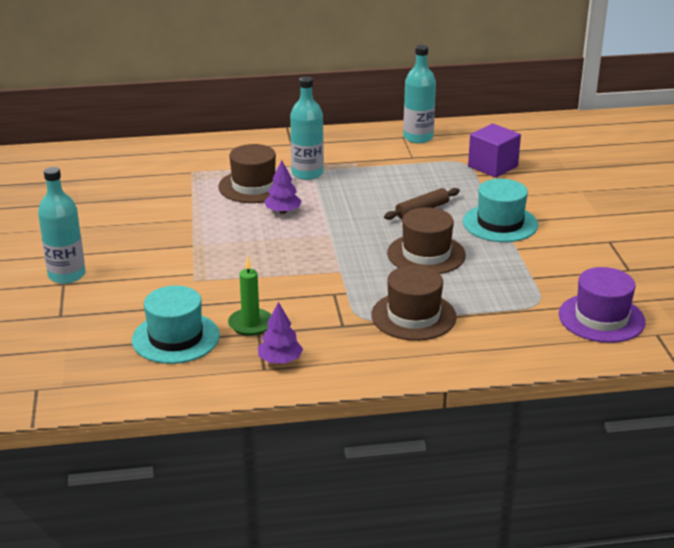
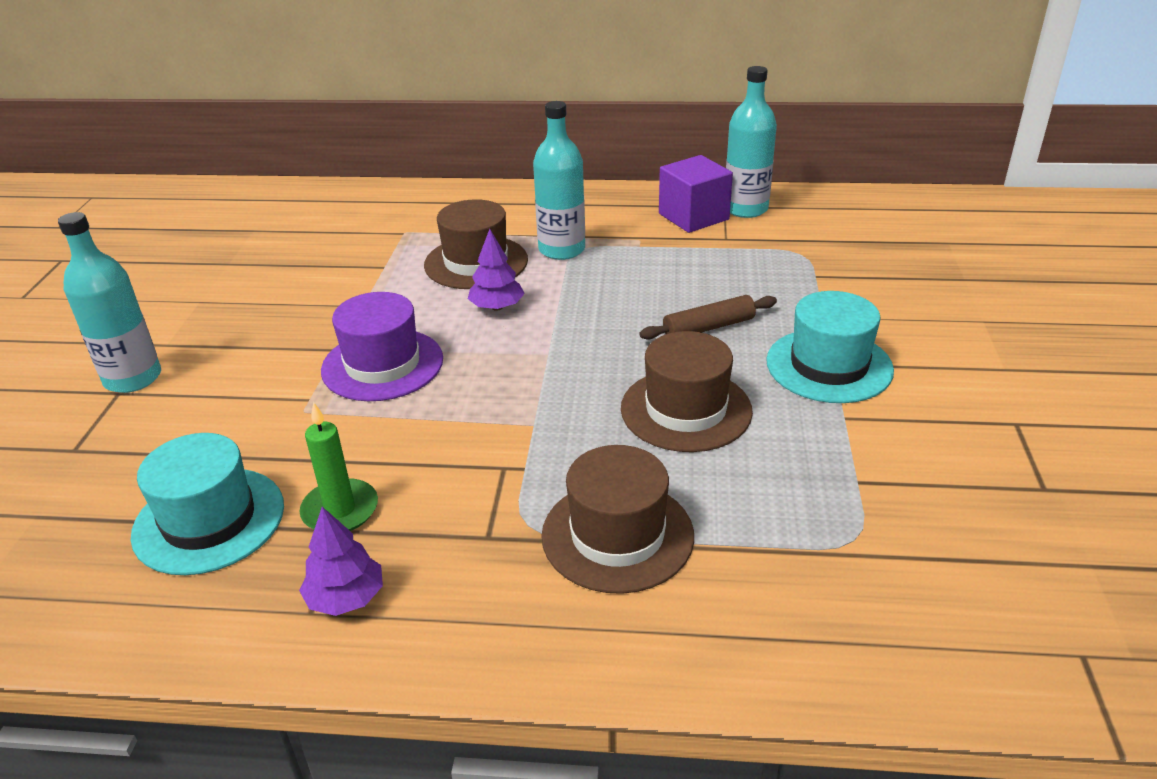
camera: 15 degrees right, 5 degrees up
(493, 166) = (845, 264): purple cube -> purple cube (693, 217)
(601, 318) = (971, 595): purple hat -> purple hat (382, 365)

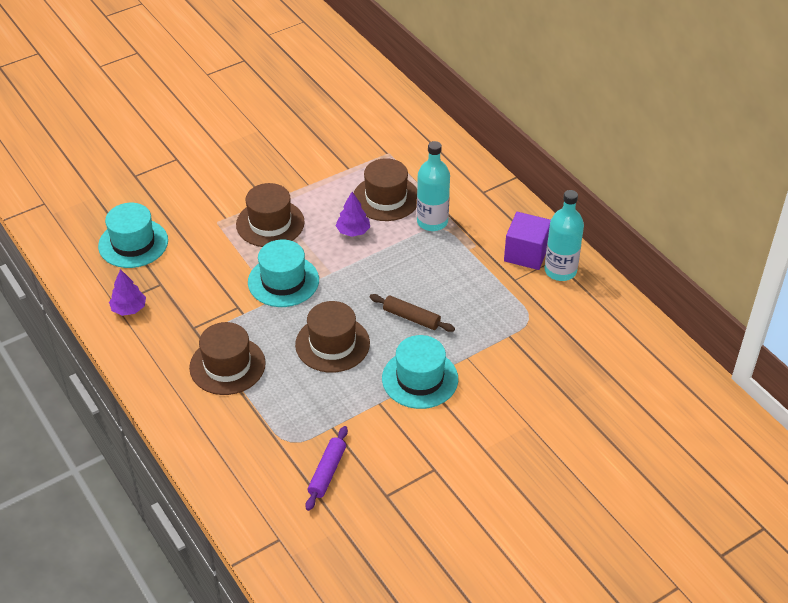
camera: 50 degrees right, 10 degrees up
(133, 378) = (188, 155): turquoise bottle -> none
(340, 510) = (170, 275): green candle -> none
(382, 365) = (270, 223): purple hat -> brown hat
(509, 401) = (283, 281): none -> turquoise hat
(954, 528) = (327, 472): none -> purple rolling pin

